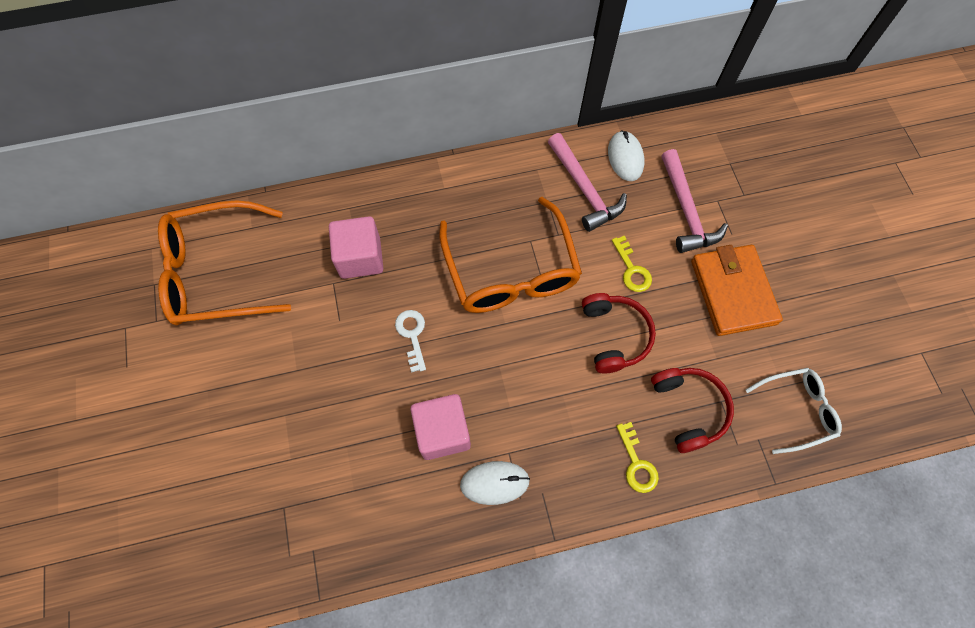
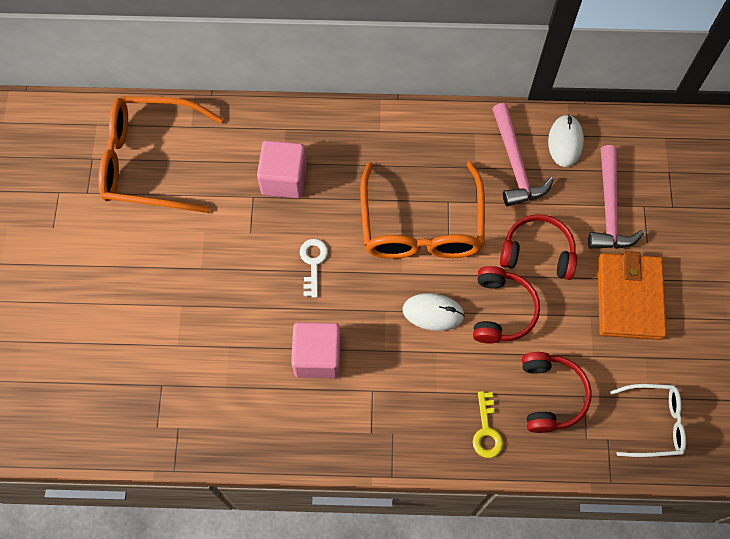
camera: 15 degrees right, 0 degrees up
(494, 483) = (352, 413): white mouse -> white mouse (433, 313)
(632, 269) = (537, 252): yellow key -> red headphones

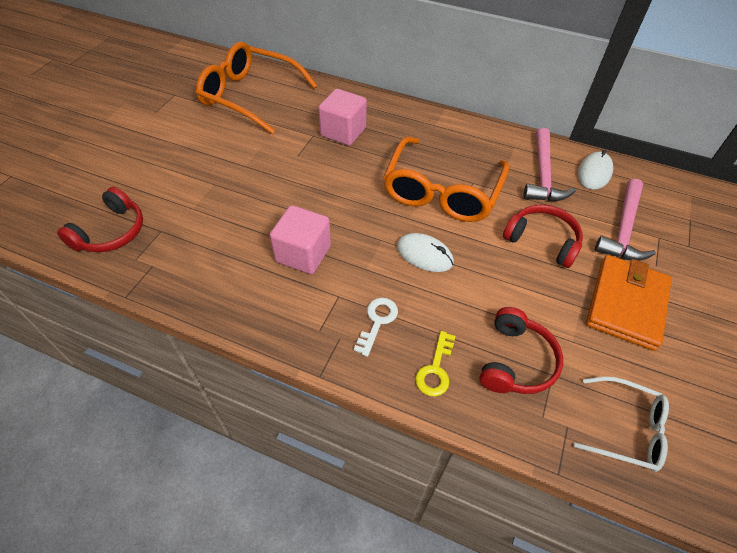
camera: 20 degrees right, 15 degrees down
(313, 263) = (336, 189): white key -> white key (377, 321)
(501, 310) = (491, 273): red headphones -> red headphones (111, 232)

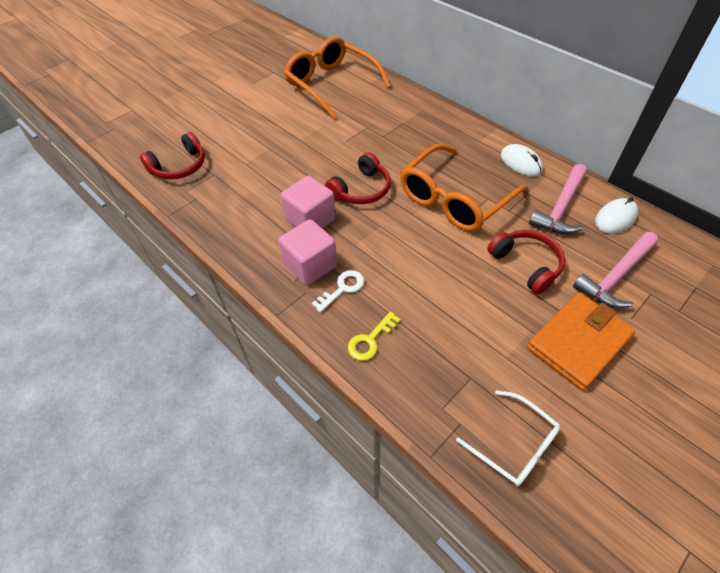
camera: 25 degrees right, 0 degrees up
(343, 132) = (394, 129): pink cube -> pink cube (310, 265)
(424, 255) = (410, 247): white mouse -> white mouse (521, 163)
(516, 361) = (443, 356): red headphones -> red headphones (361, 189)

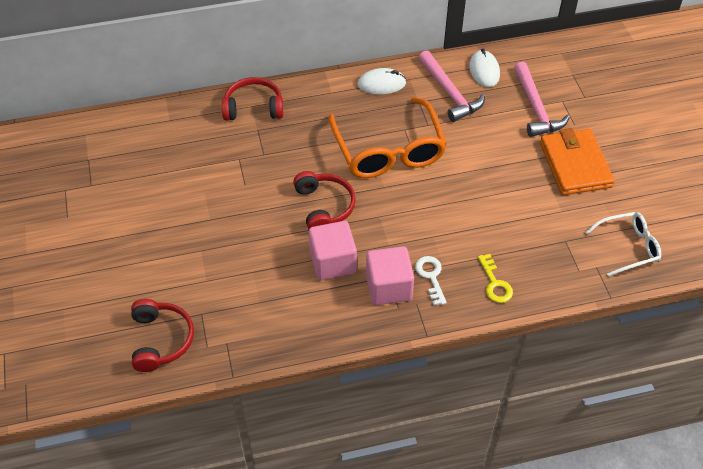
camera: 60 degrees left, 0 degrees up
(331, 84) = (141, 151): orange glasses -> none
(526, 265) = (490, 149): red headphones -> red headphones (253, 107)

